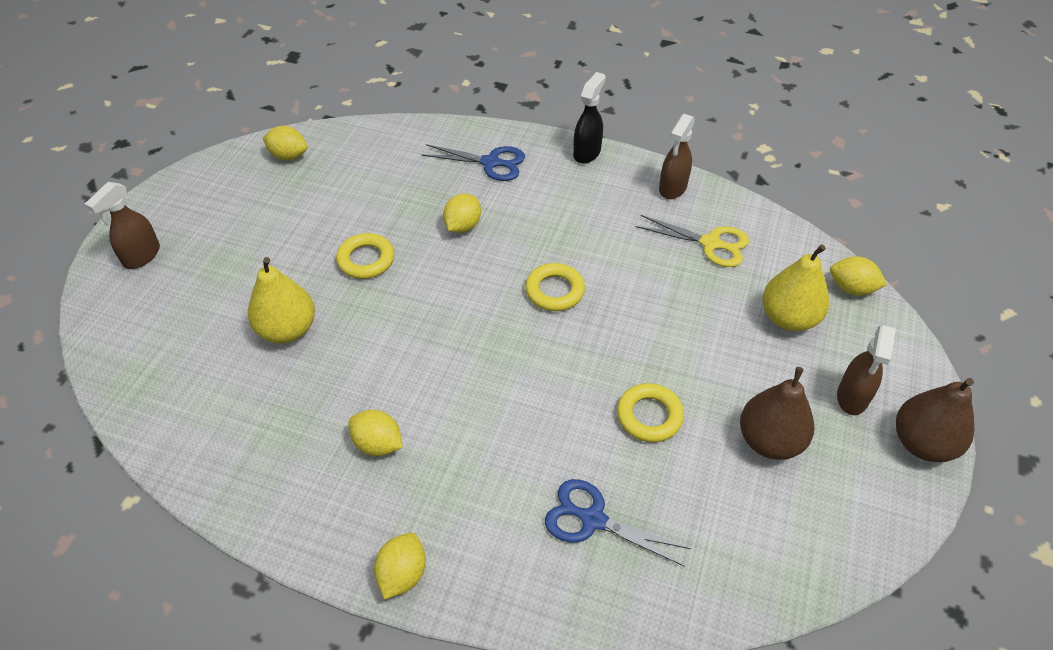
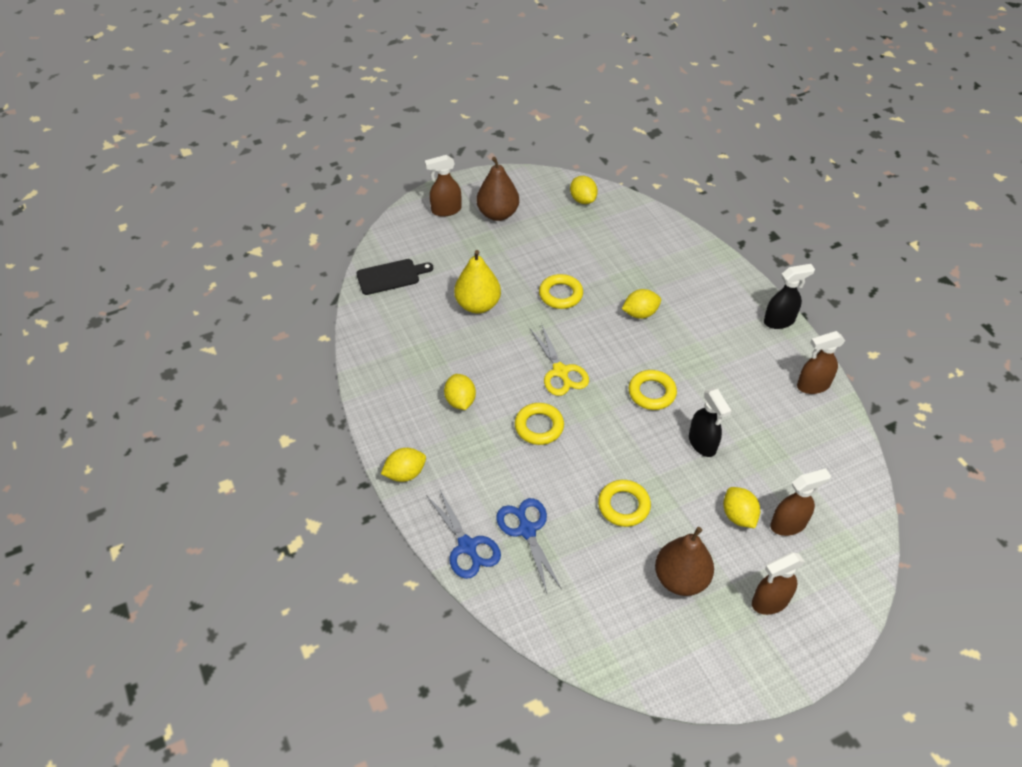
camera: 45 degrees right, 0 degrees up
(147, 370) = (391, 276): none -> black cutting board
(488, 405) = (539, 426): none -> yellow ring
(491, 163) = (704, 285): blue scissors -> blue scissors (467, 546)
(648, 303) = (702, 444): none -> black spray bottle
(711, 243) = (794, 440): yellow scissors -> yellow scissors (560, 372)
(788, 318) = (788, 524): yellow pear -> brown spray bottle
(851, 288) = (862, 542): yellow lemon -> yellow lemon (738, 516)
(922, 443) = (782, 665): brown pear -> brown pear (498, 214)

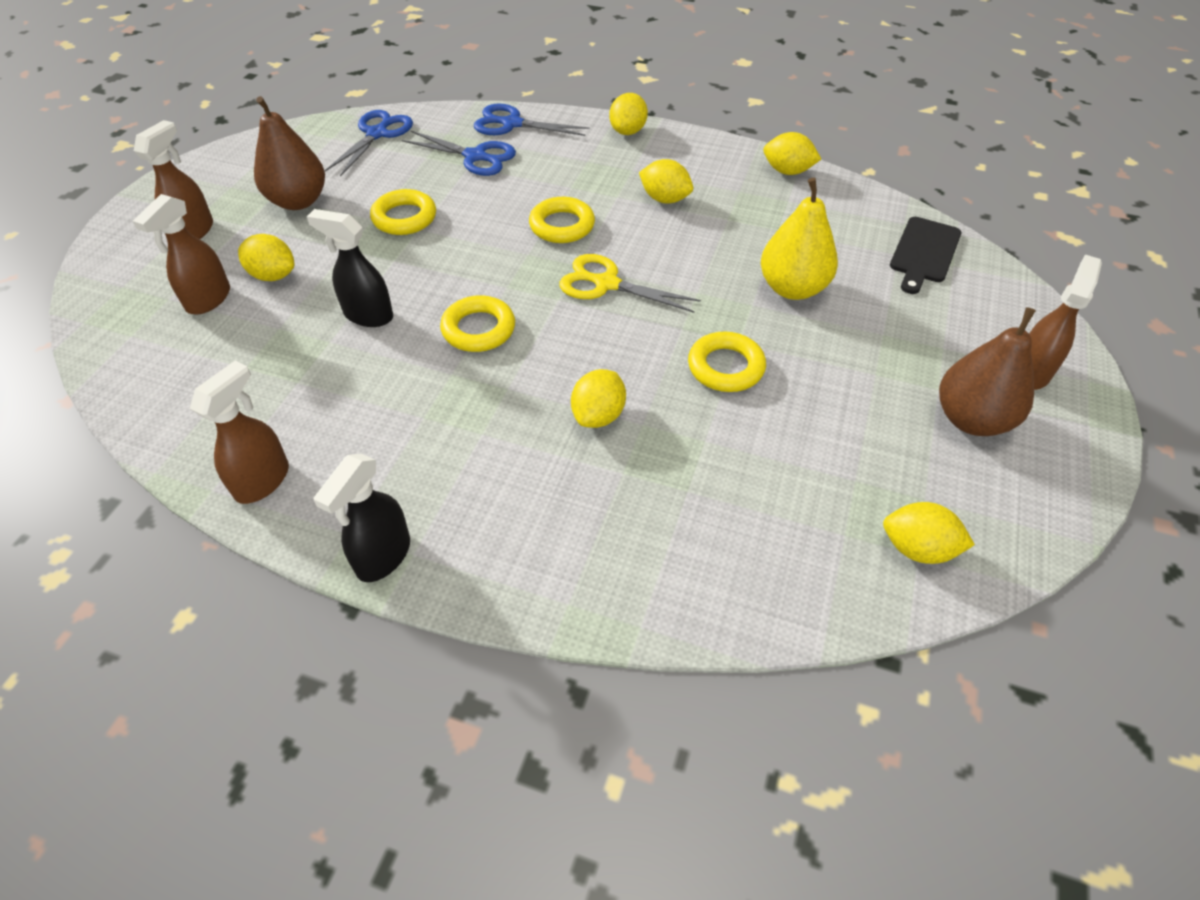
camera: 135 degrees right, 0 degrees up
(368, 367) = (787, 171): none -> yellow lemon
(570, 617) = (377, 134): none -> blue scissors

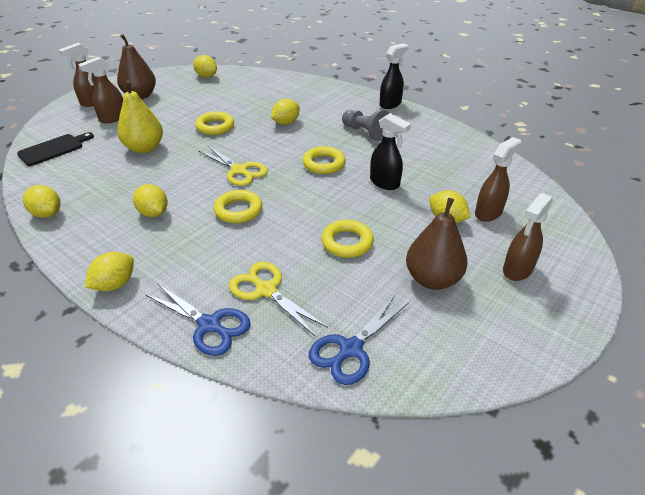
camera: 160 degrees left, 10 degrees down
(263, 480) = (439, 130): brown spray bottle -> brown spray bottle (113, 118)
(425, 429) = (365, 132): none -> grey pawn
(475, 156) = (266, 290): blue scissors -> yellow scissors

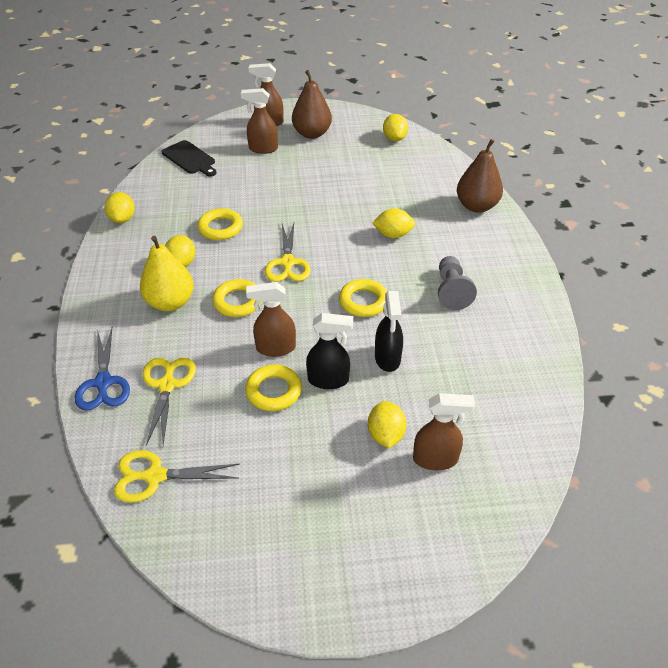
camera: 45 degrees right, 5 degrees up
(54, 149) = (190, 158): black cutting board -> black cutting board turned 45 degrees clockwise
(115, 284) = (93, 307): yellow lemon -> none
(144, 148) = (248, 195): yellow pear -> yellow pear (170, 302)
(215, 127) = (328, 203): yellow ring -> yellow ring (220, 228)
(350, 349) = (155, 476): blue scissors -> yellow scissors
(390, 104) = (530, 273): black spray bottle -> black spray bottle (328, 380)
(432, 279) = (288, 476): brown pear -> brown pear (476, 206)
(517, 270) = (370, 530): brown spray bottle -> brown spray bottle (275, 348)

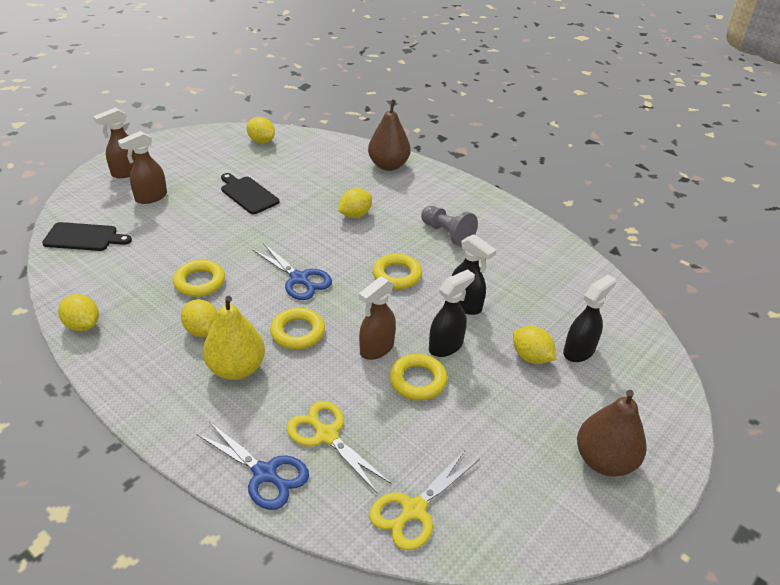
camera: 45 degrees left, 5 degrees down
(287, 263) = (299, 279): yellow scissors -> blue scissors
(312, 134) = (182, 166): brown pear -> brown pear (604, 461)
(331, 178) = (248, 194): none -> black cutting board
(436, 459) = (579, 351): brown spray bottle -> black spray bottle

